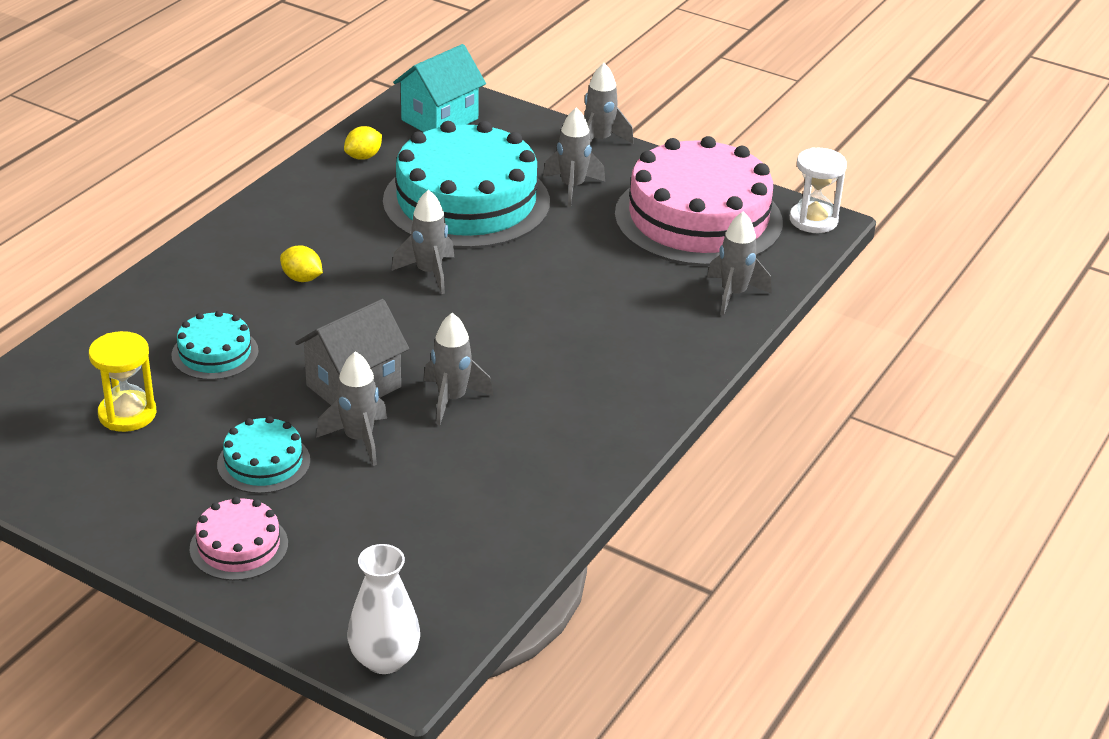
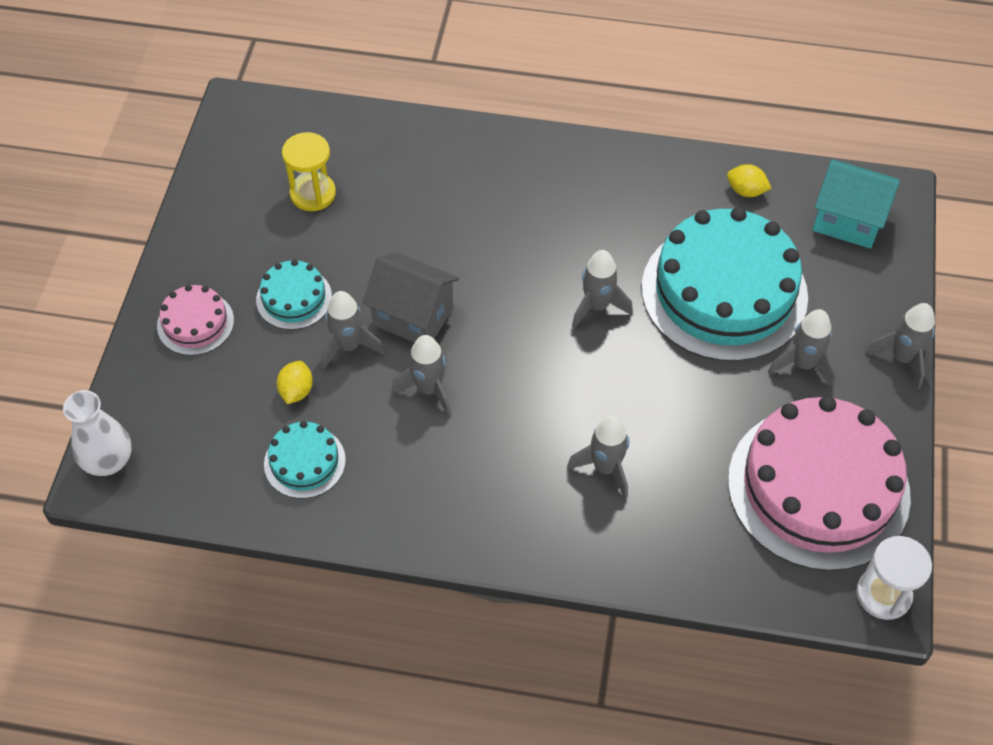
camera: 70 degrees right, 20 degrees up
(215, 353) = (410, 212): turquoise cake -> turquoise cake (304, 462)
(302, 278) = (538, 224): yellow lemon -> yellow lemon (296, 391)
(733, 294) = (703, 557): grey rocket -> grey rocket (605, 468)

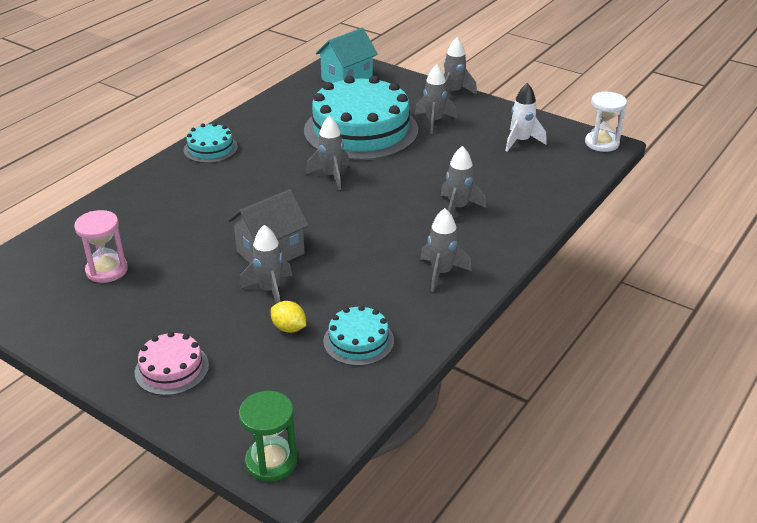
camera: 65 degrees left, 20 degrees down
(108, 461) = (271, 461): white vase -> green hourglass
(294, 298) = (199, 306): turquoise cake -> turquoise cake (210, 148)
(313, 194) = (107, 270): yellow hourglass -> pink hourglass
(429, 389) = (340, 263): grey rocket -> grey rocket (441, 273)
(746, 191) = (294, 102): yellow lemon -> none
(818, 487) = (521, 141): pink cake -> white rocket

